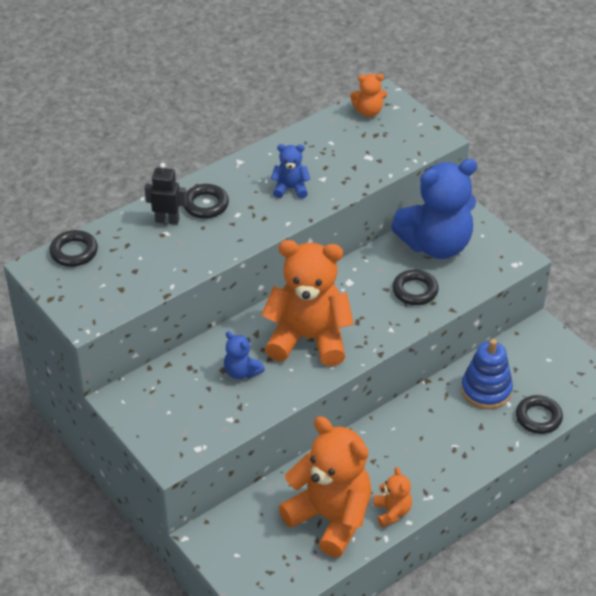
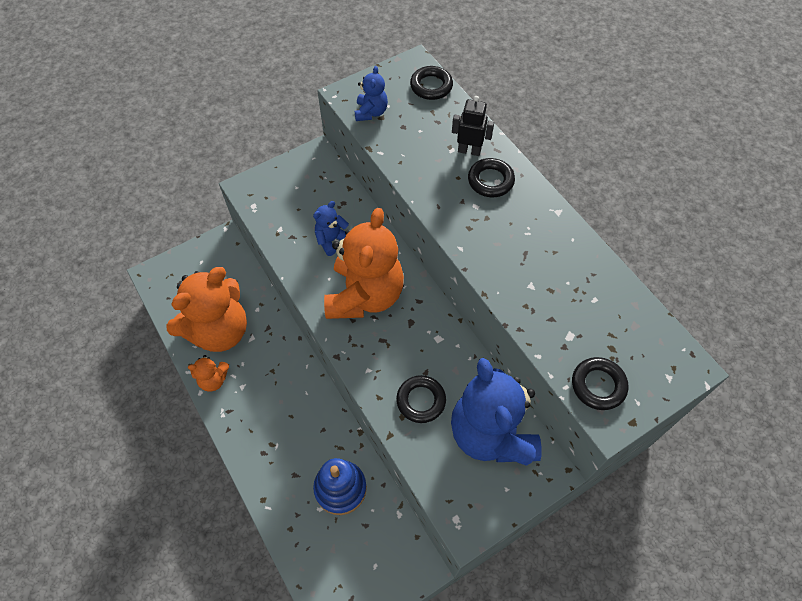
camera: 95 degrees right, 15 degrees up
(167, 220) = (469, 151): black robot -> black robot turned 90 degrees counterclockwise
(290, 188) = (514, 254): blue teddy bear -> blue teddy bear (371, 112)
(368, 111) = (656, 345): orange teddy bear -> none
(538, 417) = (296, 537): black ring -> black ring (598, 385)

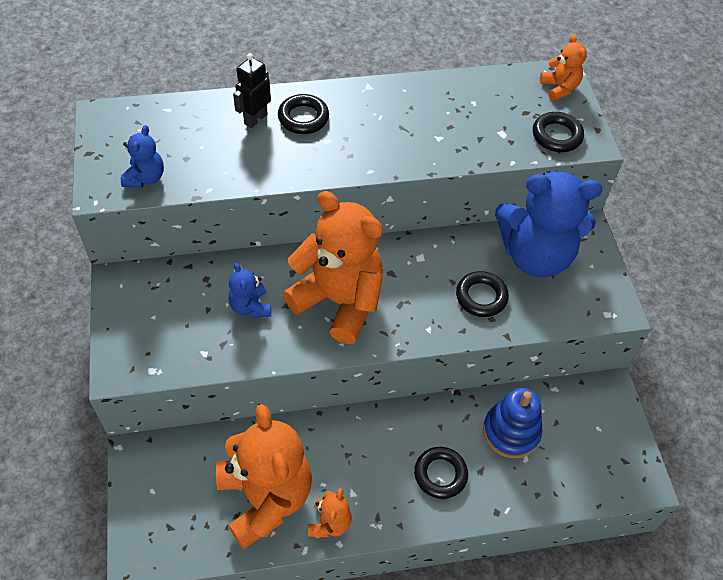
camera: 70 degrees left, 5 degrees down
(371, 112) = (145, 178): blue teddy bear -> blue teddy bear turned 75 degrees clockwise
(431, 86) = (146, 115): black ring -> black ring (440, 474)
(668, 369) = (559, 88): none -> orange teddy bear

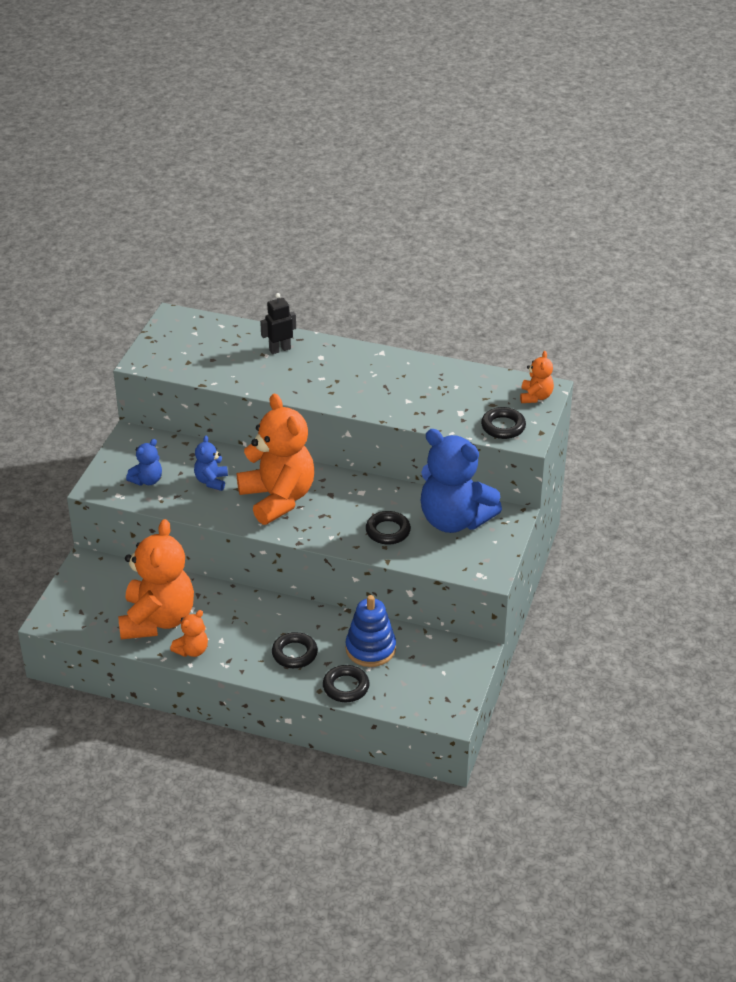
camera: 30 degrees right, 15 degrees down
(145, 178) = (176, 363): blue teddy bear -> blue teddy bear (147, 480)
(303, 118) = (315, 359): black ring -> black ring (346, 687)

